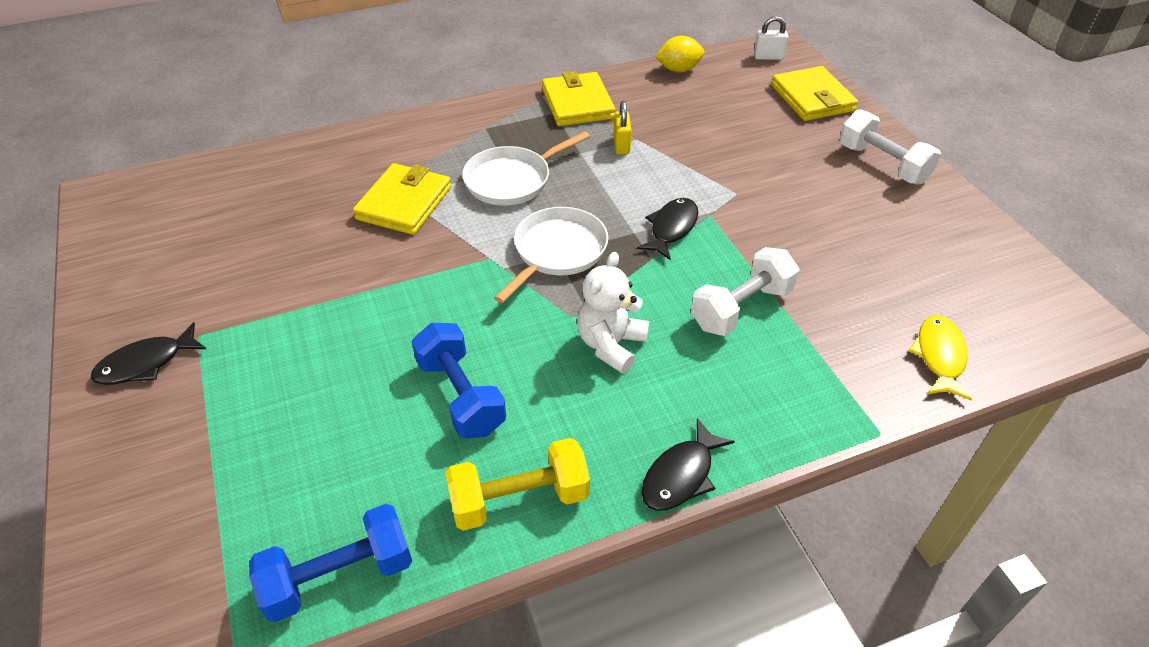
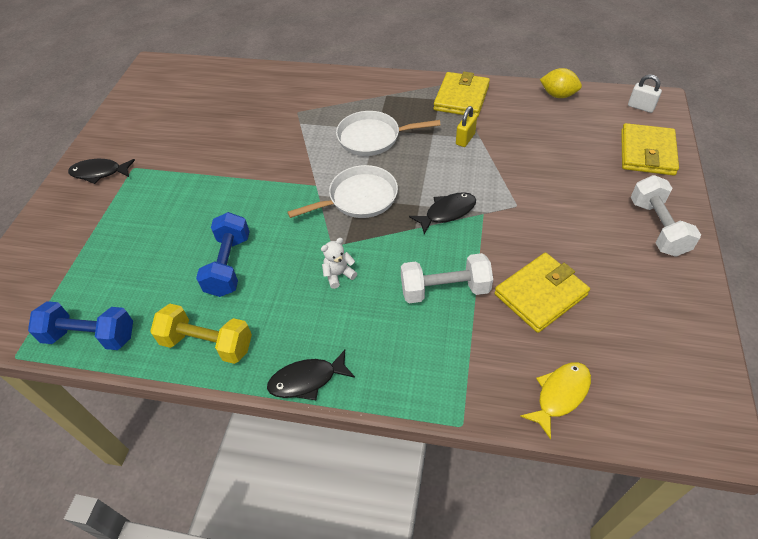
camera: 35 degrees right, 5 degrees up
(404, 203) = (297, 129): yellow wallet -> yellow wallet (540, 294)
(611, 345) = (338, 275): white teddy bear -> white teddy bear, size x0.62

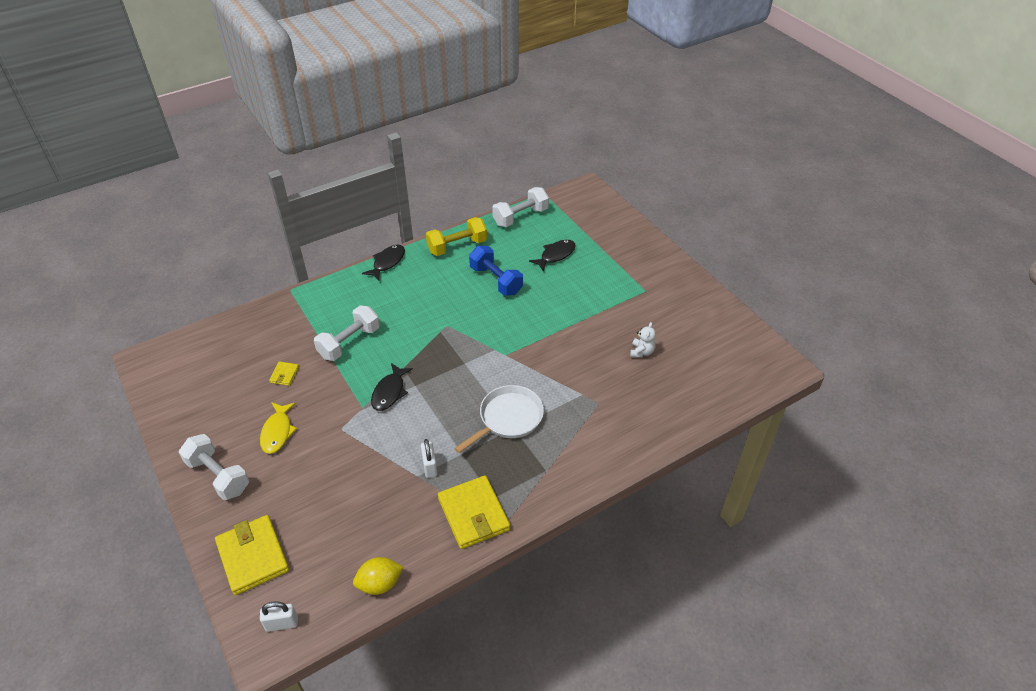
camera: 135 degrees right, 5 degrees down
(90, 336) = (520, 217): blue dumbbell -> white dumbbell
(99, 173) = (659, 275): black fish -> black fish (555, 255)
(338, 275) = (424, 313): white teddy bear -> white teddy bear (641, 352)
(359, 198) = (463, 364): white pan -> none
(465, 139) = (430, 466): yellow padlock -> white padlock
(540, 294) = (284, 375): yellow wallet -> yellow wallet, size x0.46
(560, 395) = (243, 329): yellow fish -> yellow fish (277, 432)

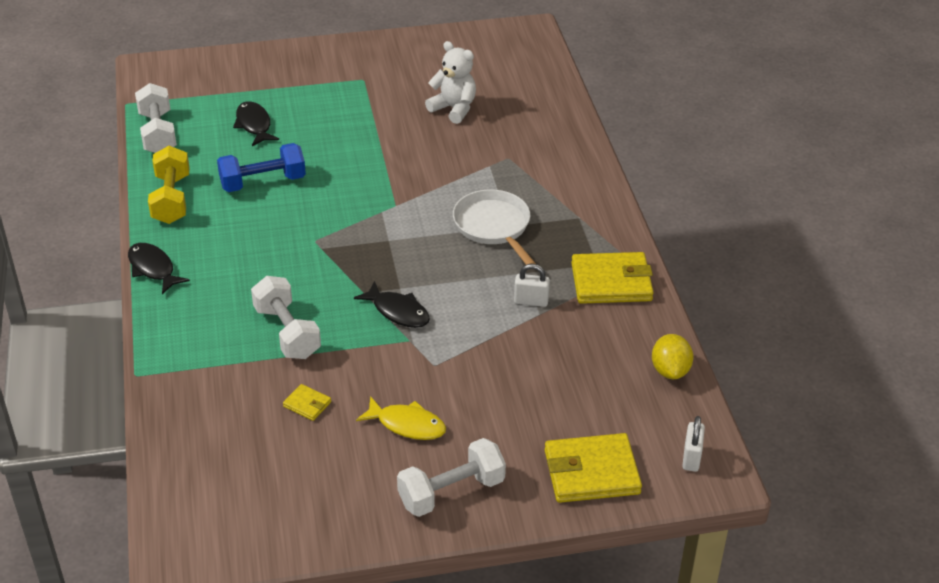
camera: 70 degrees left, 5 degrees down
(641, 352) = (454, 109): white teddy bear -> white teddy bear, size x1.62

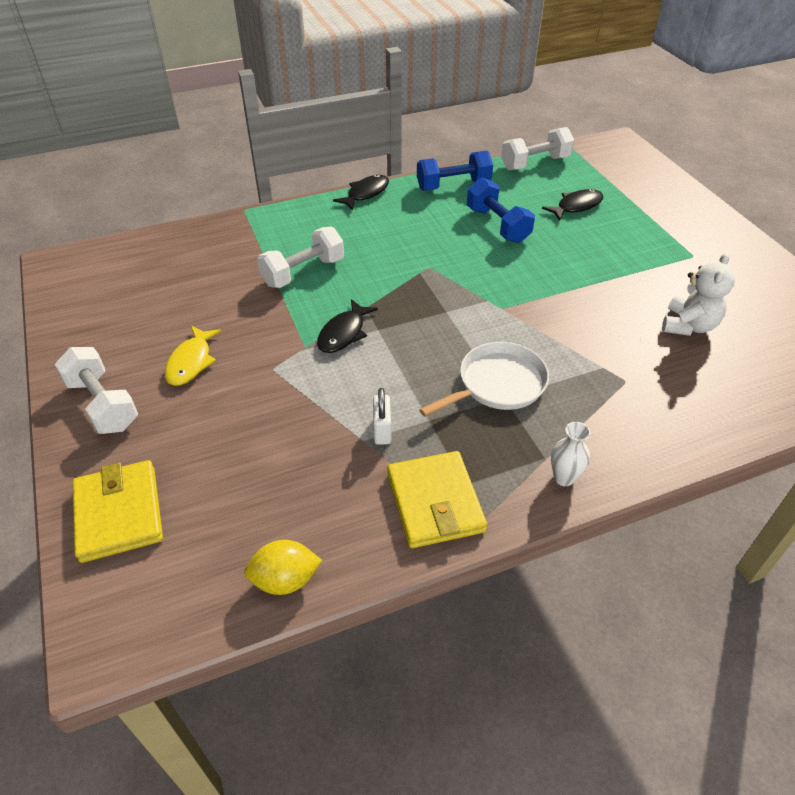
camera: 80 degrees right, 5 degrees up
(171, 199) = (453, 185): yellow dumbbell -> blue dumbbell
(307, 404) = (216, 298): yellow wallet -> none
(600, 212) = (564, 478): none -> white vase
(691, 458) = (134, 614): white padlock -> none

